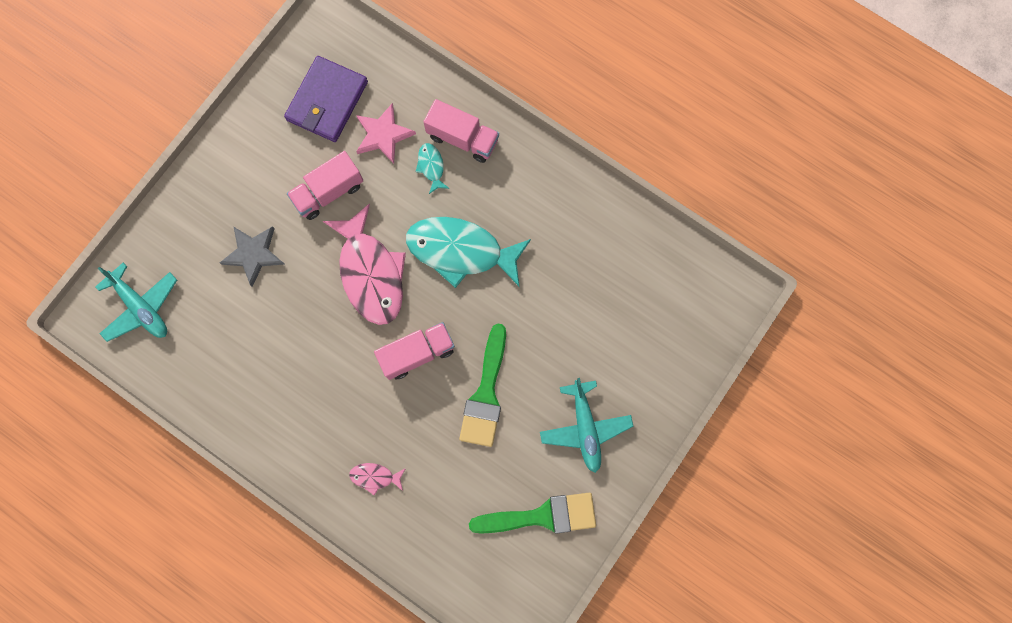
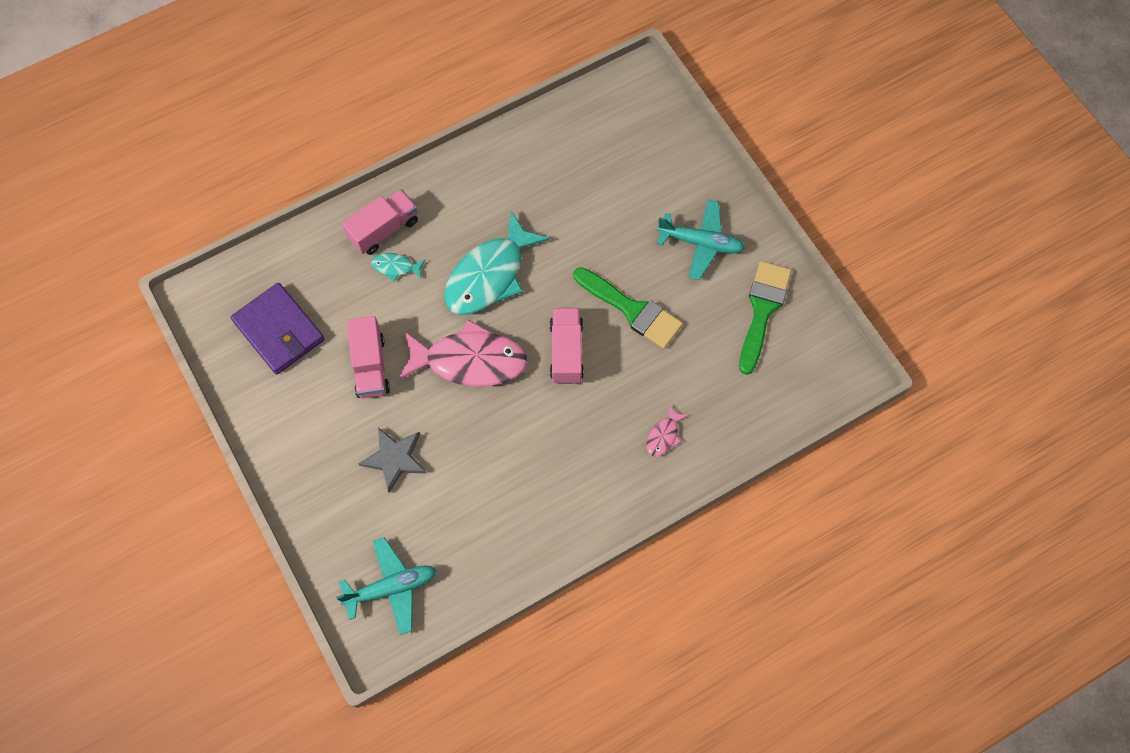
camera: 65 degrees left, 10 degrees down
(383, 135) = (341, 295): pink star -> none

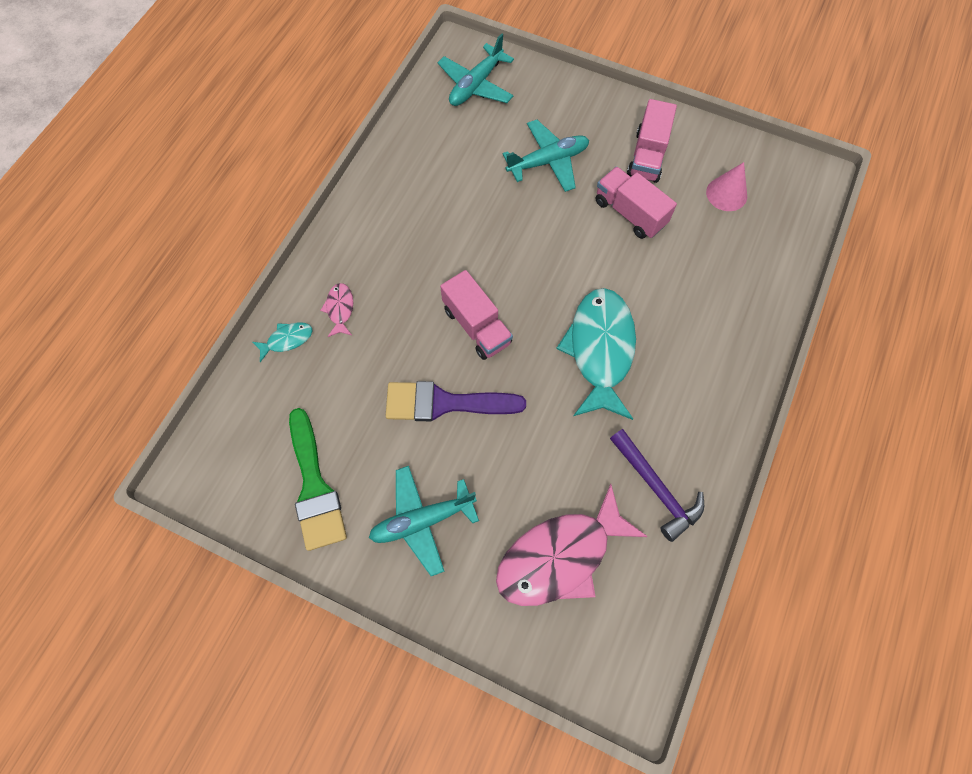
camera: 145 degrees right, 0 degrees up
(279, 330) = (726, 194): purple wallet -> pink cone
(384, 230) = (729, 329): pink truck -> pink truck (647, 156)
(394, 459) = (548, 161): grey star -> turquoise plane
(395, 267) = (687, 303): turquoise fish -> turquoise fish (287, 340)
(469, 361) = (553, 267): pink fish -> pink fish (560, 556)
(530, 166) = (656, 488): none -> purple hammer
(632, 310) = (444, 403): green brush -> purple brush

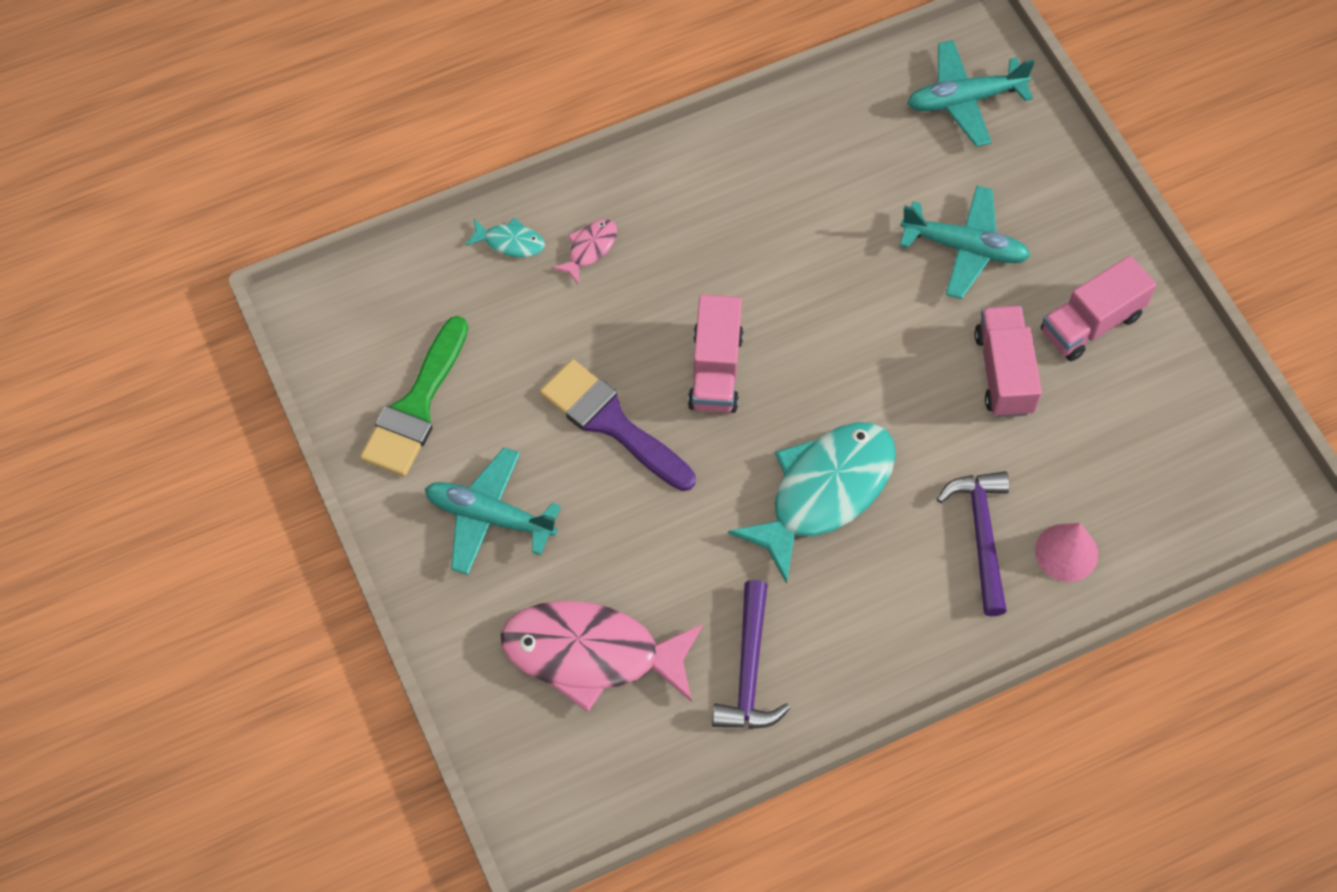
camera: 40 degrees right, 5 degrees down
(702, 309) = (981, 536): none -> purple hammer
(726, 194) = (1144, 434): pink cone -> pink cone (1066, 552)

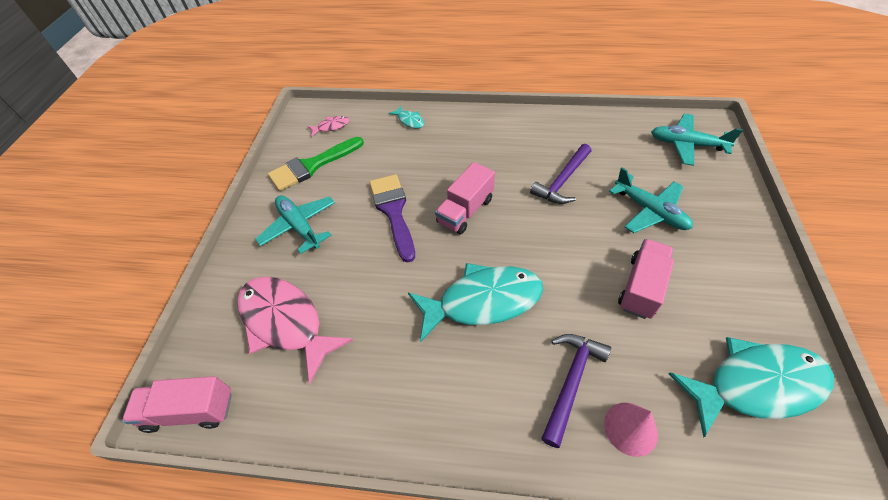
camera: 35 degrees right, 10 degrees down
(590, 249) = (443, 136): pink fish -> pink fish (331, 127)
(749, 670) = (362, 384): purple hammer -> purple hammer (562, 181)
(1091, 323) = (719, 285): pink truck -> pink truck (190, 410)
(1171, 434) = (756, 385): none -> turquoise fish

